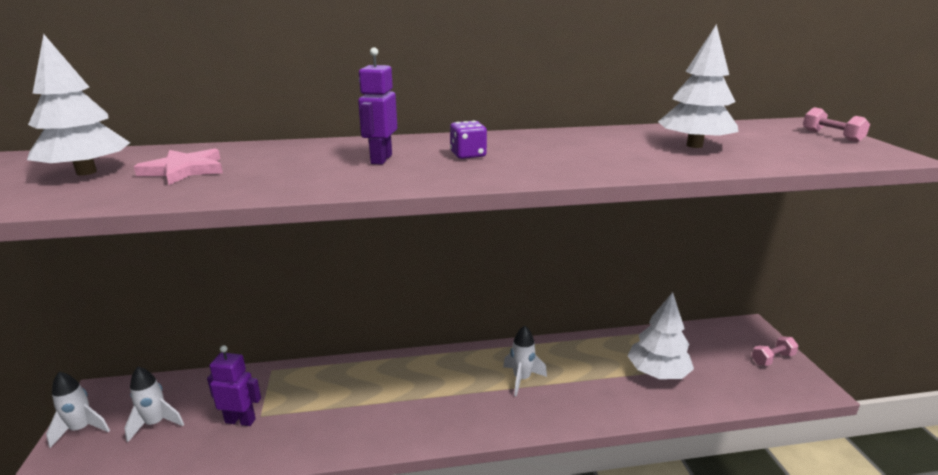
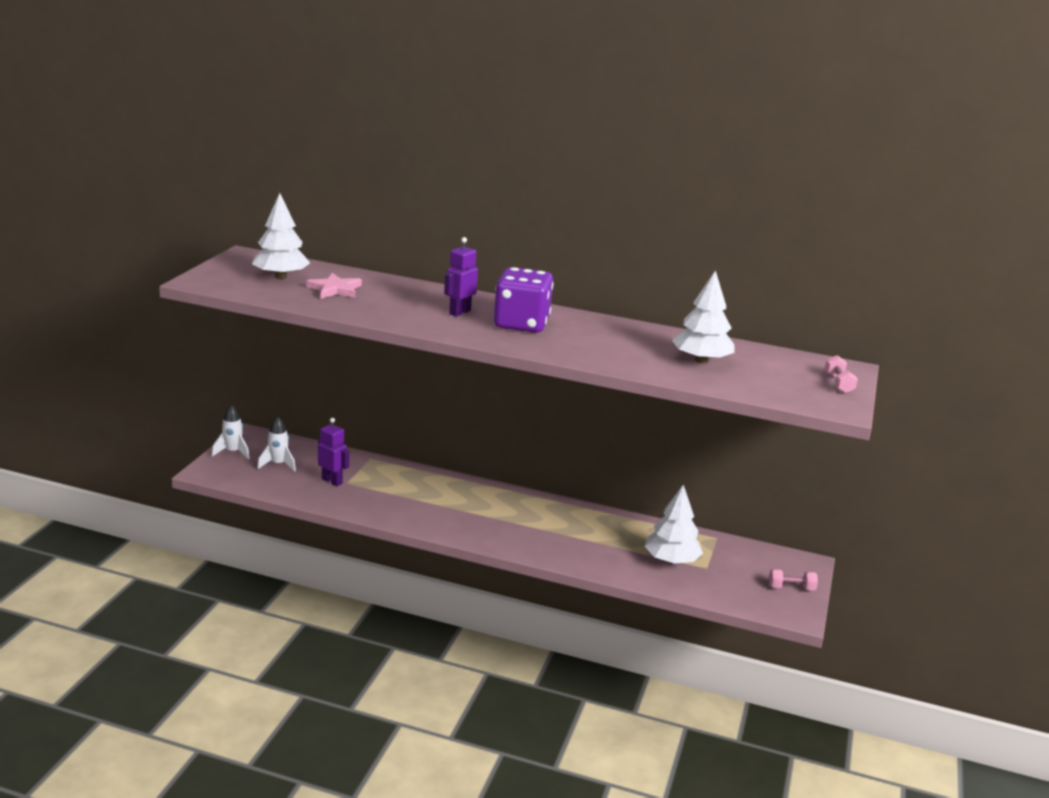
camera: 25 degrees right, 0 degrees up
(468, 155) = (521, 324): purple dice -> purple dice, size x2.17
(521, 379) = (553, 526): white rocket -> none

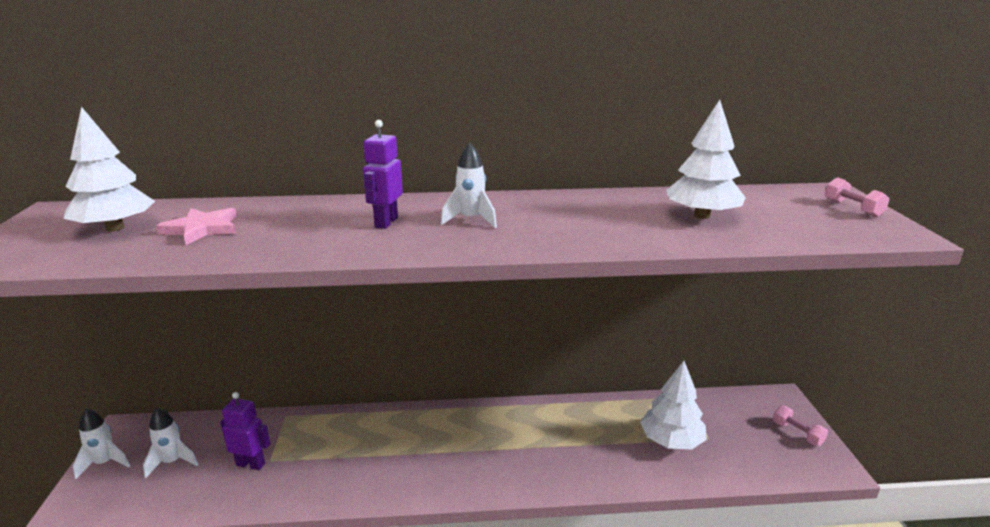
camera: 20 degrees left, 0 degrees up
(521, 324) = (471, 220): purple dice -> white rocket
(791, 588) = (797, 433): pink dumbbell -> pink dumbbell turned 75 degrees clockwise

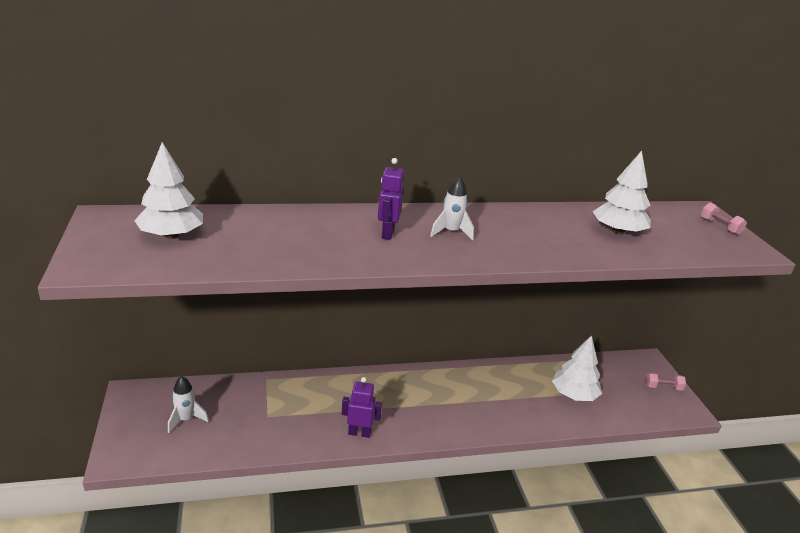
camera: 10 degrees left, 5 degrees up
(105, 463) = (128, 421): white rocket -> none
(202, 229) = (244, 237): pink star -> none
(251, 464) = (252, 419): purple robot -> purple robot (359, 433)
(797, 433) = (662, 387): pink dumbbell -> pink dumbbell turned 45 degrees counterclockwise

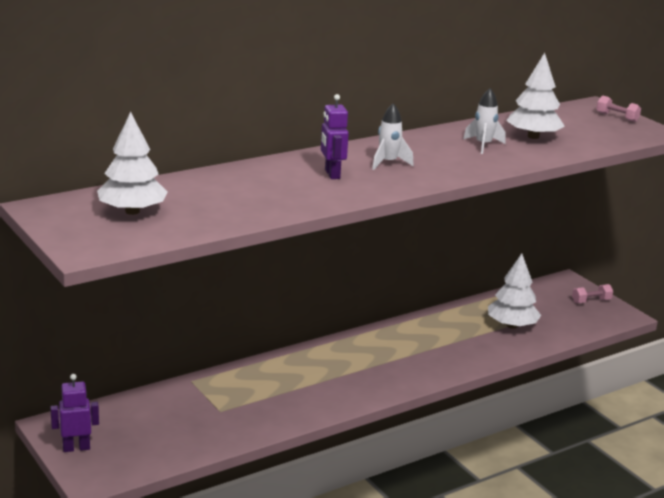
camera: 20 degrees left, 5 degrees down
(186, 419) = (135, 433): white rocket -> white rocket (483, 145)
(359, 433) = (325, 403): purple robot -> purple robot (76, 448)

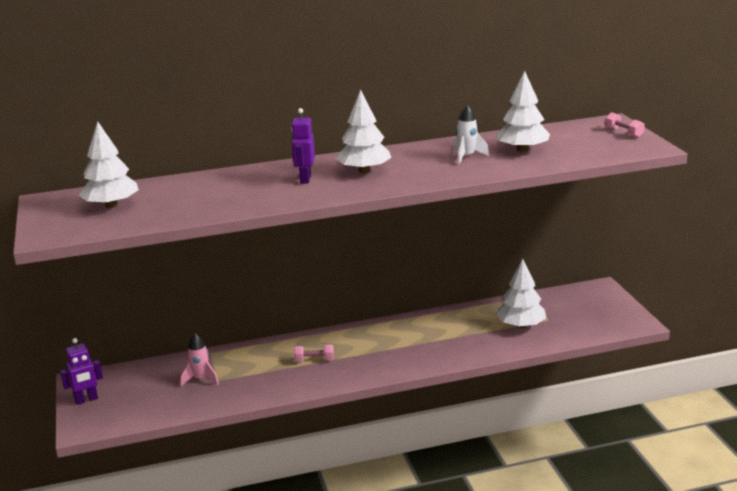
camera: 20 degrees right, 0 degrees up
(76, 448) = (86, 400): purple robot -> purple robot turned 150 degrees clockwise
(200, 411) = (201, 379): none -> pink rocket
(388, 163) = (364, 171): white rocket -> white tree
(591, 301) = (613, 308): pink dumbbell -> pink dumbbell (314, 360)

